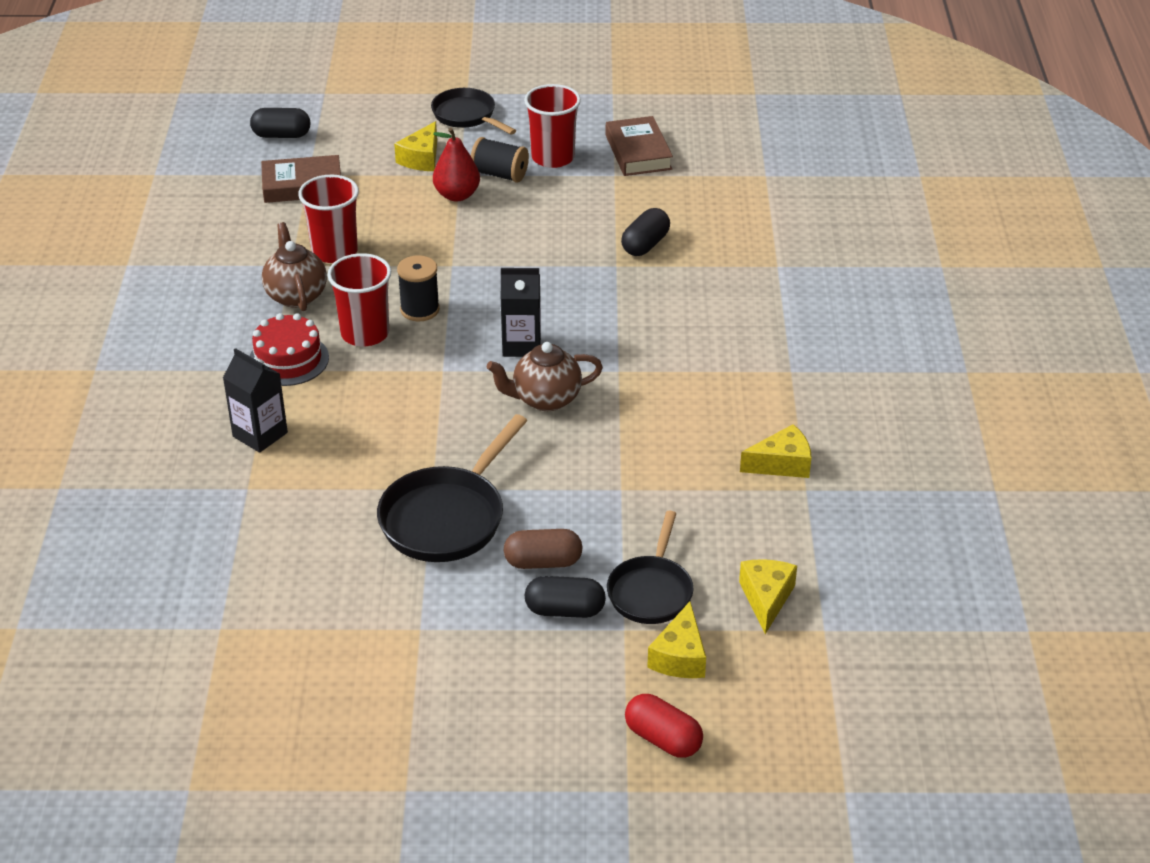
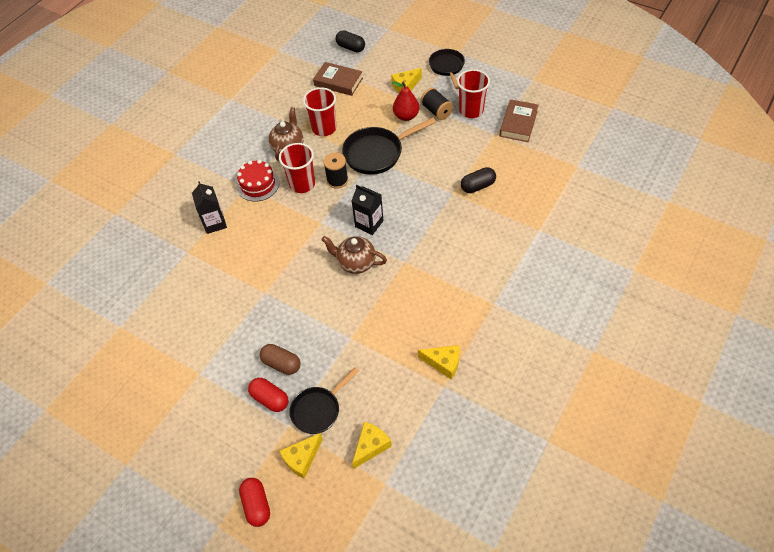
camera: 35 degrees right, 15 degrees up
(447, 517) = (258, 313): black pan -> black pan (377, 153)
(565, 610) = (270, 399): black capsule -> red capsule

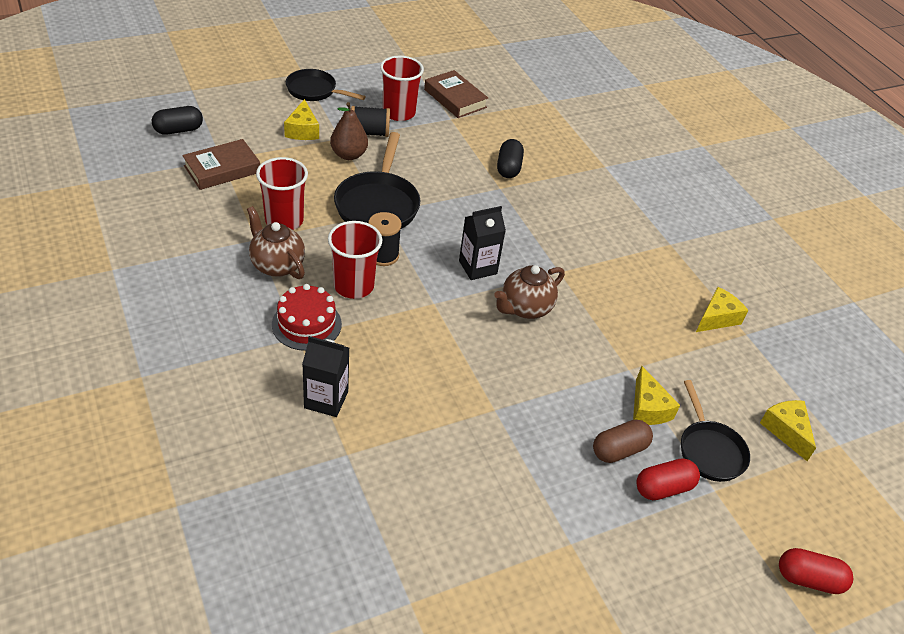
camera: 65 degrees left, 10 degrees down
(302, 458) = (768, 501): yellow cheese -> yellow cheese (648, 408)
(406, 116) = (349, 155): red pear -> brown pear

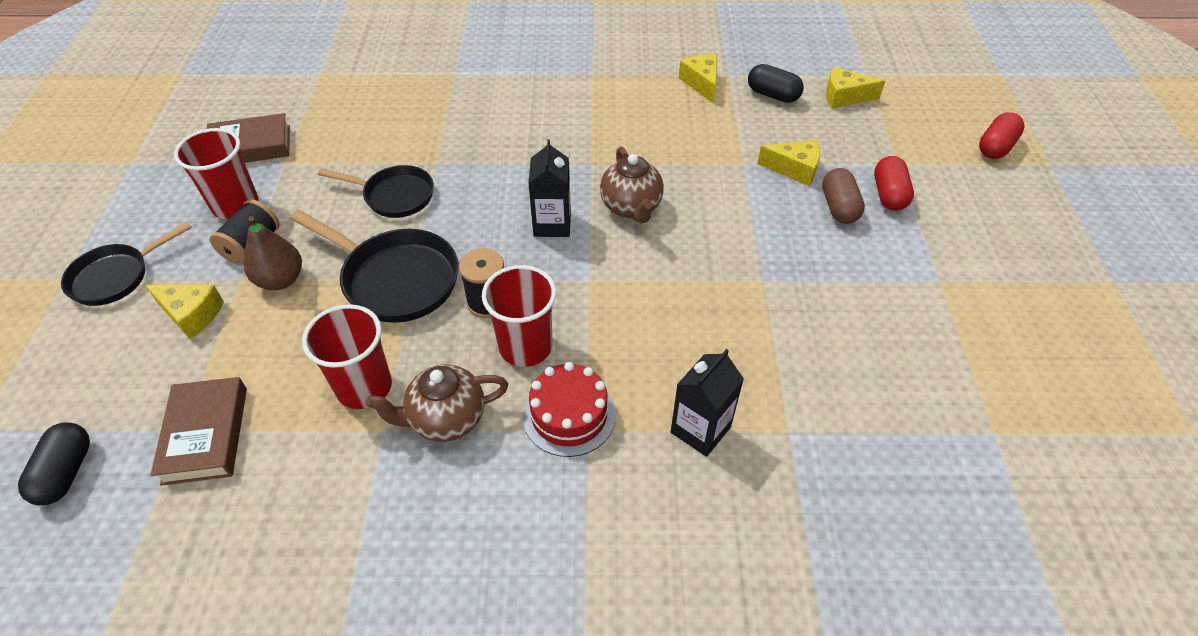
camera: 60 degrees left, 5 degrees up
(508, 168) = (407, 144): black capsule -> black capsule (773, 95)
(709, 450) = (854, 150): black pan -> black pan (395, 196)

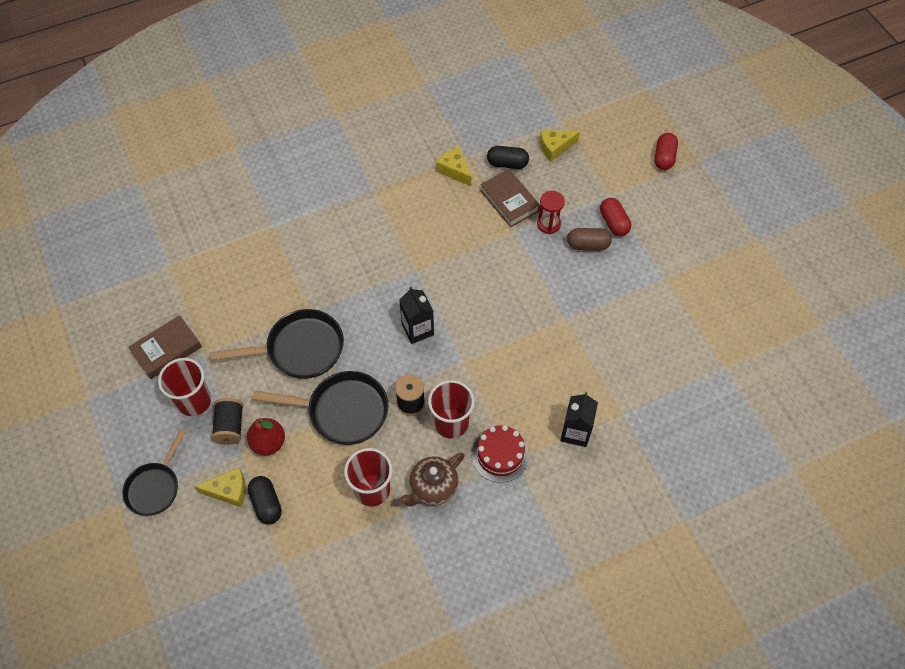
camera: 25 degrees left, 10 degrees up
(66, 472) = (234, 617): black capsule -> black capsule (266, 504)
(205, 435) = (299, 559): brown book -> brown book (509, 201)
(280, 280) = (268, 443): brown pear -> red pear
(395, 196) = (300, 349): black pan -> black pan, size x1.51
(631, 207) = (461, 296): brown teapot -> none
(794, 169) = (548, 224): yellow cheese -> red hourglass
(839, 207) = (588, 245): brown capsule -> brown capsule turned 60 degrees counterclockwise

